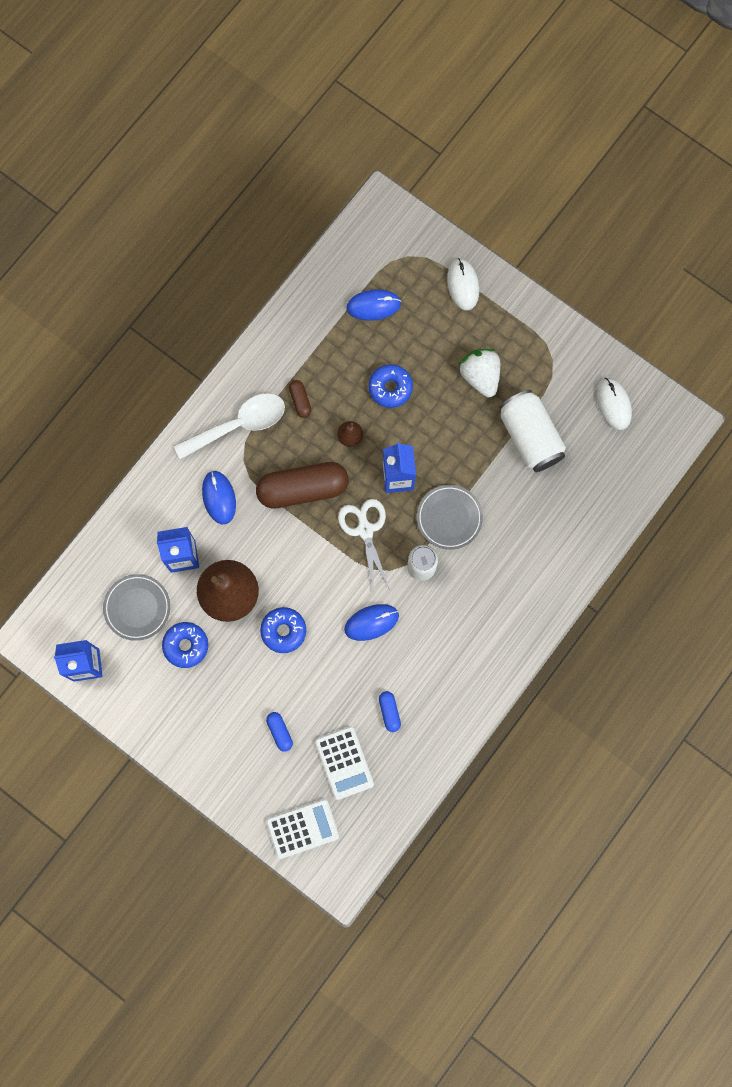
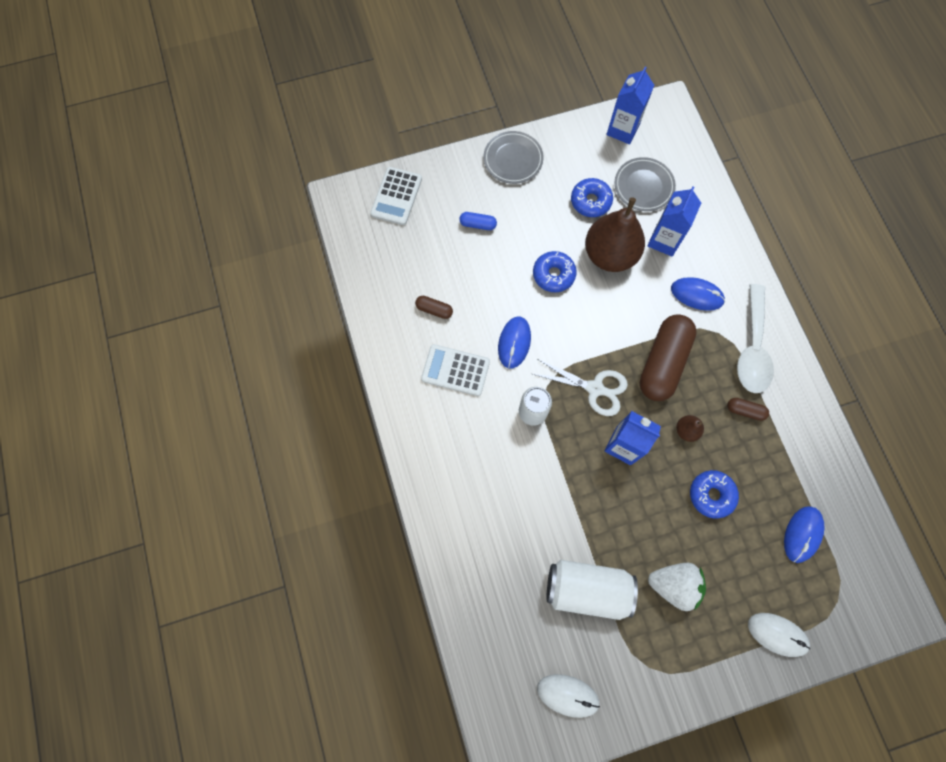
camera: 125 degrees right, 5 degrees down
(344, 763) = (421, 253): white calculator -> white calculator (455, 370)
(389, 712) = (434, 310): blue capsule -> brown capsule
(449, 518) = (559, 464): grey plate -> grey plate (513, 159)

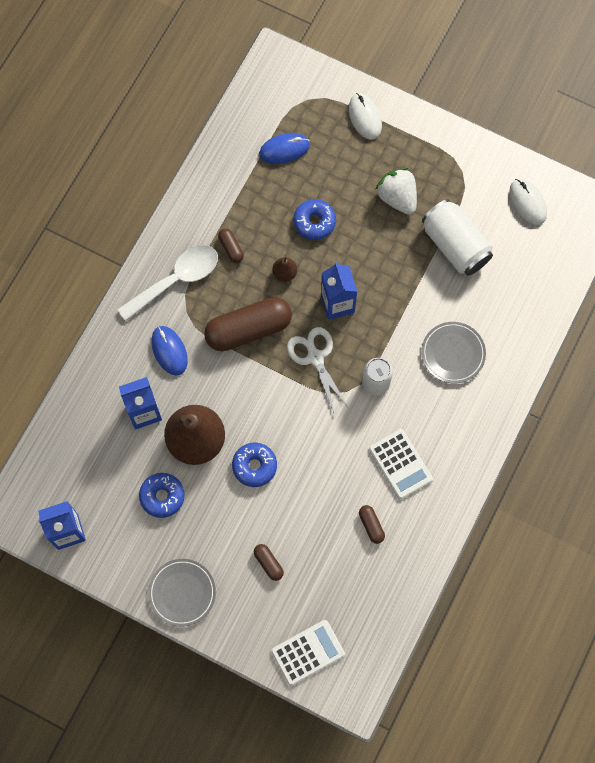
camera: 135 degrees left, 0 degrees up
(478, 224) = (268, 563): blue capsule -> brown capsule
(514, 343) = (338, 443): blue mouse -> none
(643, 186) = (108, 468): grey plate -> grey plate (453, 353)

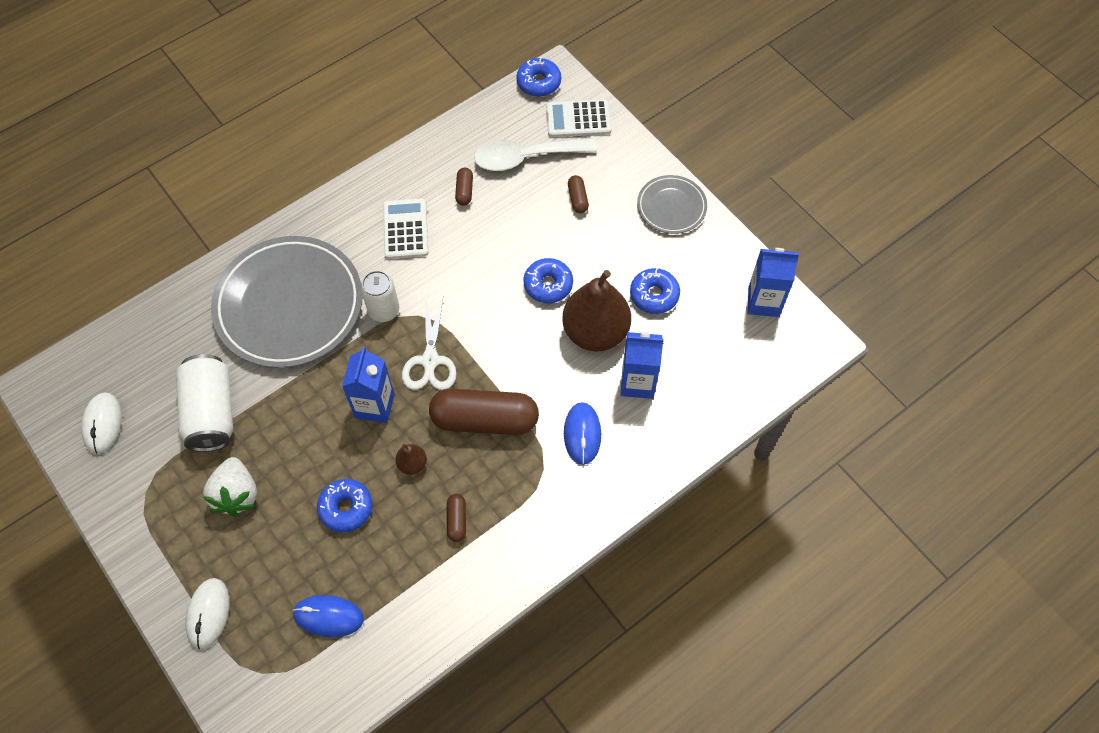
camera: 155 degrees left, 10 degrees down
(176, 280) = (538, 511): white spoon -> white spoon (526, 157)
(365, 679) = (538, 82): none -> blue donut
(453, 353) = (289, 305): grey plate -> grey plate, size x2.04

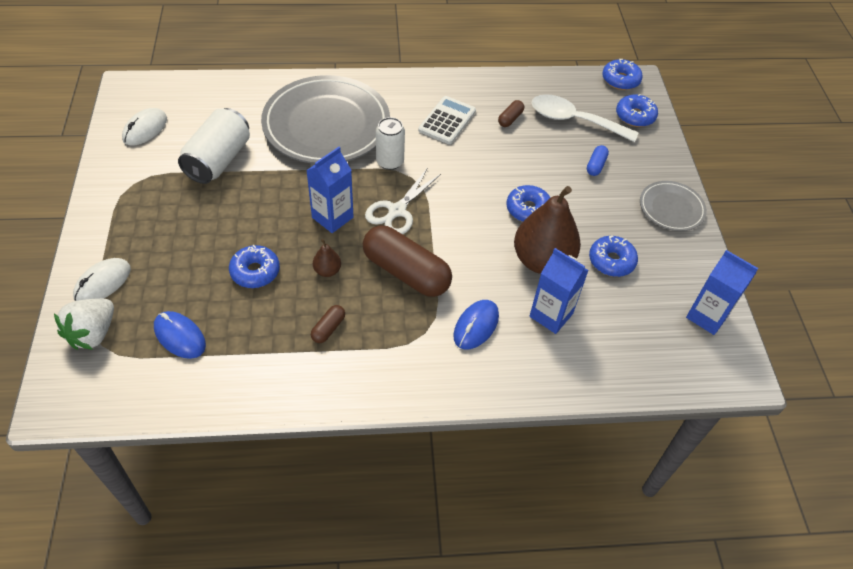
camera: 30 degrees right, 10 degrees down
(236, 494) = (189, 219): white strawberry -> white strawberry (93, 333)
(577, 199) = (596, 165): brown capsule -> blue capsule
(578, 119) = (635, 116): white calculator -> blue donut

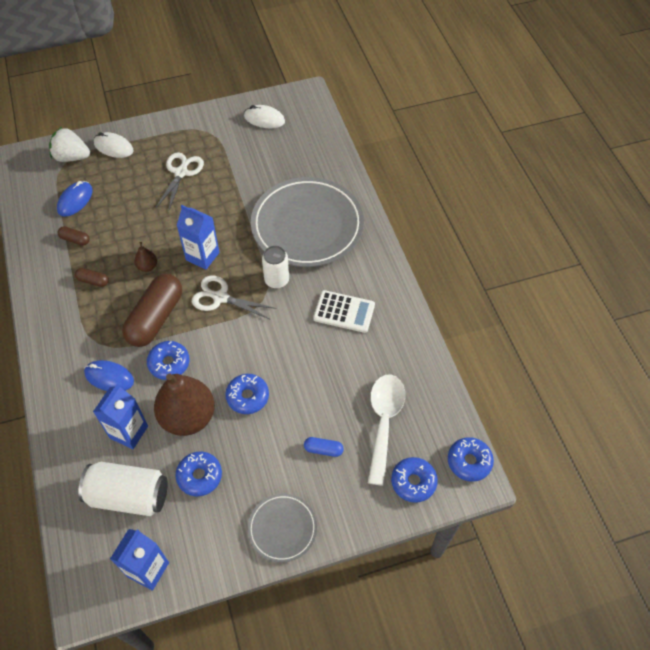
camera: 80 degrees right, 5 degrees up
(190, 218) = (181, 173): none -> white scissors
(218, 160) = (244, 170): white can -> white can (128, 495)
(255, 272) = (138, 224): blue donut -> blue donut (169, 363)
(510, 119) = (365, 363): brown capsule -> brown capsule (75, 240)

